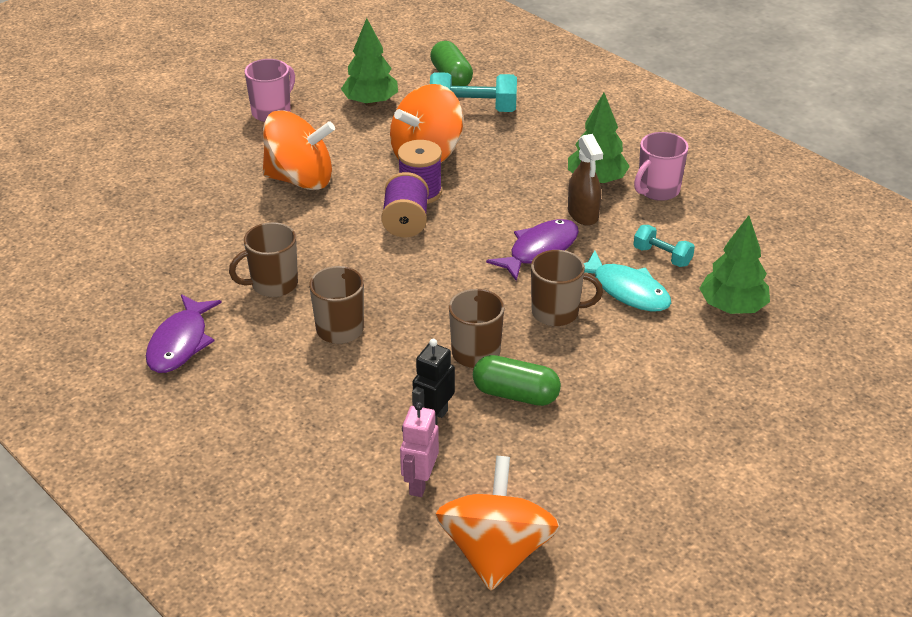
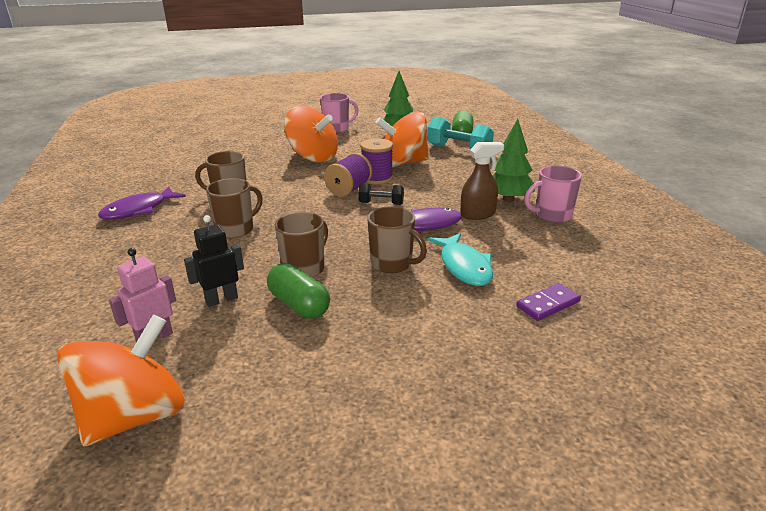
camera: 30 degrees right, 10 degrees down
(465, 232) = (381, 203): none -> black dumbbell
(583, 214) = (478, 214): brown spray bottle -> brown spray bottle turned 120 degrees counterclockwise
(662, 256) = (516, 254): turquoise dumbbell -> none
(732, 307) = (548, 304): green tree -> purple domino

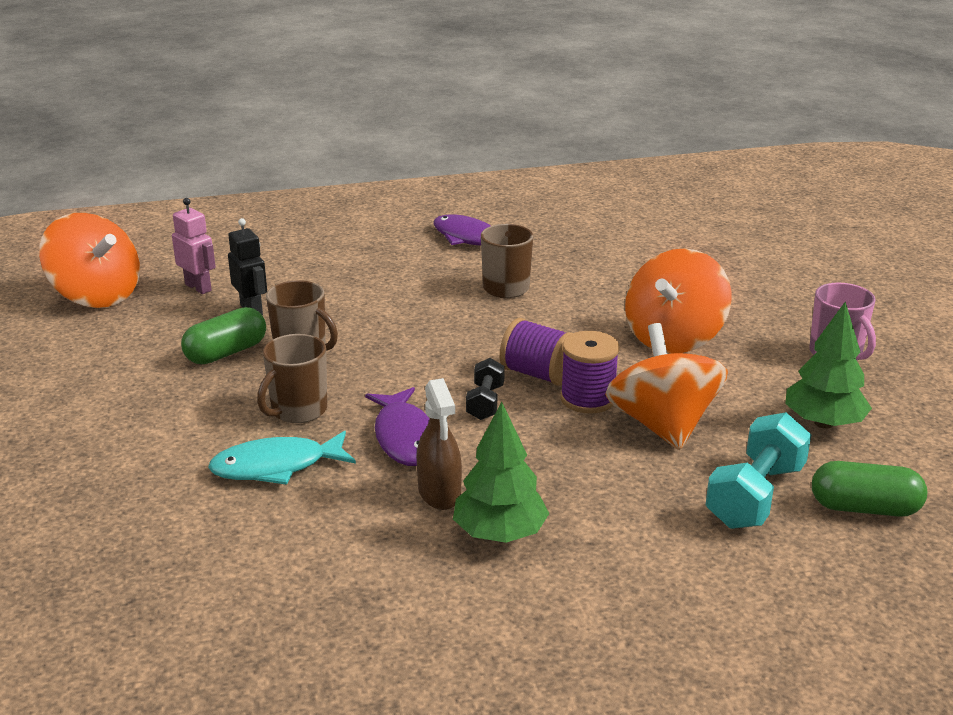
camera: 90 degrees right, 0 degrees up
(236, 229) = (411, 301): brown mug -> none
(548, 304) = (161, 527): purple domino -> none
(552, 215) = (429, 577): pink mug -> none

